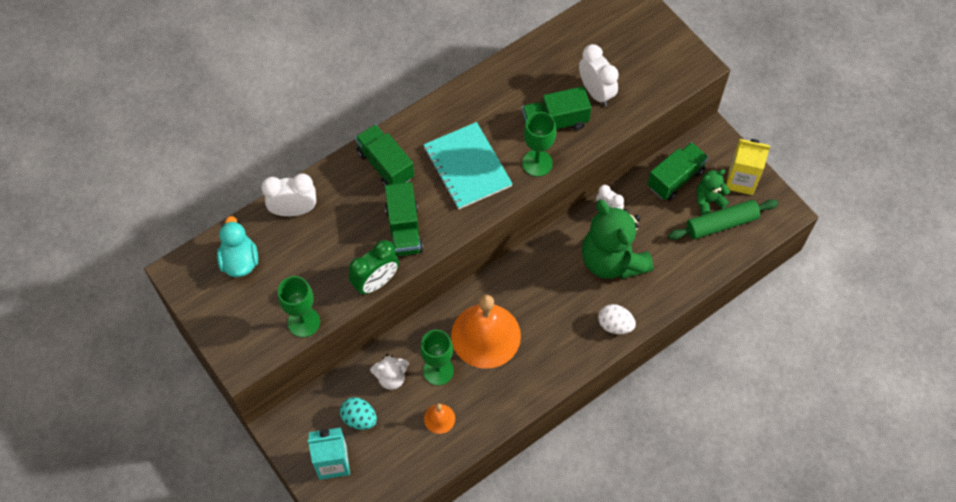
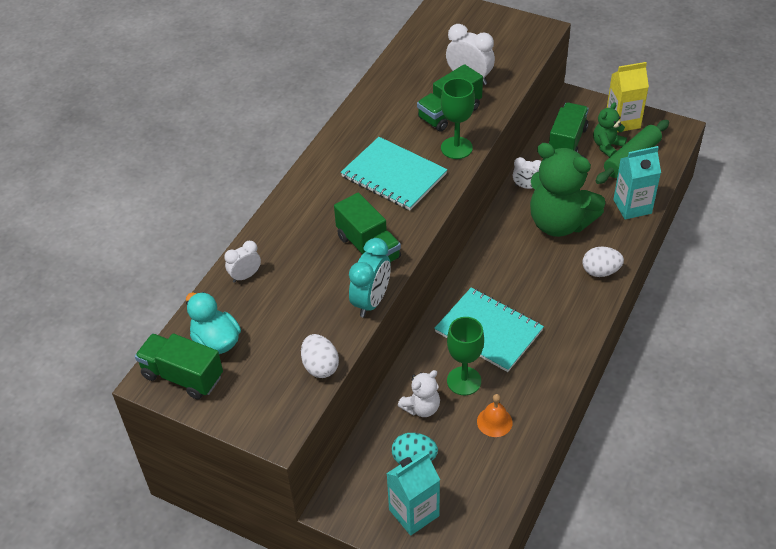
camera: 25 degrees left, 15 degrees down
(294, 210) = (245, 276): white clock -> white clock, size x0.62
(304, 322) = (320, 366): green goblet -> white egg
(376, 282) = (371, 301): green clock -> turquoise clock
(385, 165) = (313, 204): green truck -> green truck (182, 376)
(486, 335) = (488, 331): orange bell -> turquoise notebook
(687, 274) = (632, 206): none -> turquoise carton

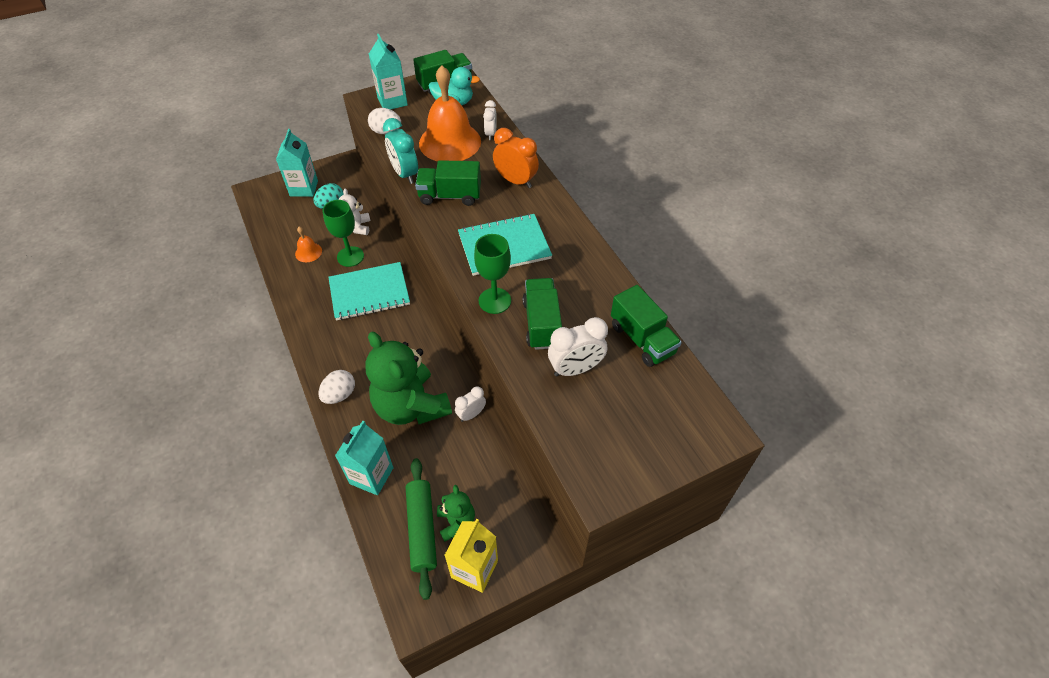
camera: 125 degrees right, 5 degrees up
(260, 403) = (392, 101): none -> turquoise carton
(288, 300) = (450, 142): none -> orange bell
(302, 215) = (515, 181): none -> orange clock
(559, 223) = (411, 406): green teddy bear -> green teddy bear turned 105 degrees counterclockwise
(567, 141) = (494, 491): green truck -> green truck (642, 339)

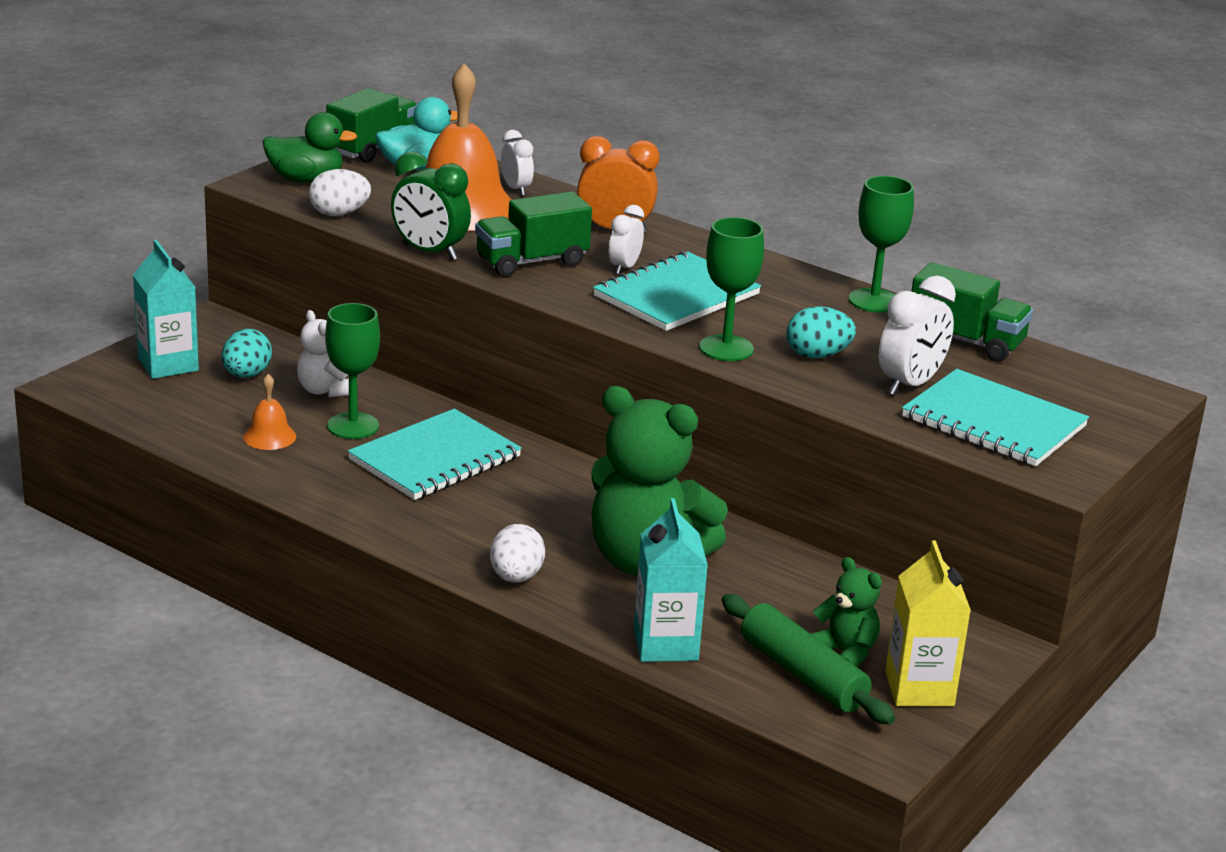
camera: 30 degrees left, 25 degrees down
(392, 101) = (306, 180): turquoise carton -> green duck
(405, 174) = (429, 252): turquoise clock -> green clock
(471, 414) = (748, 545): white clock -> white clock (624, 267)
(541, 323) = (817, 355): green truck -> turquoise egg
(599, 422) = (994, 422): none -> turquoise notebook
(615, 284) = (874, 301): none -> green goblet

